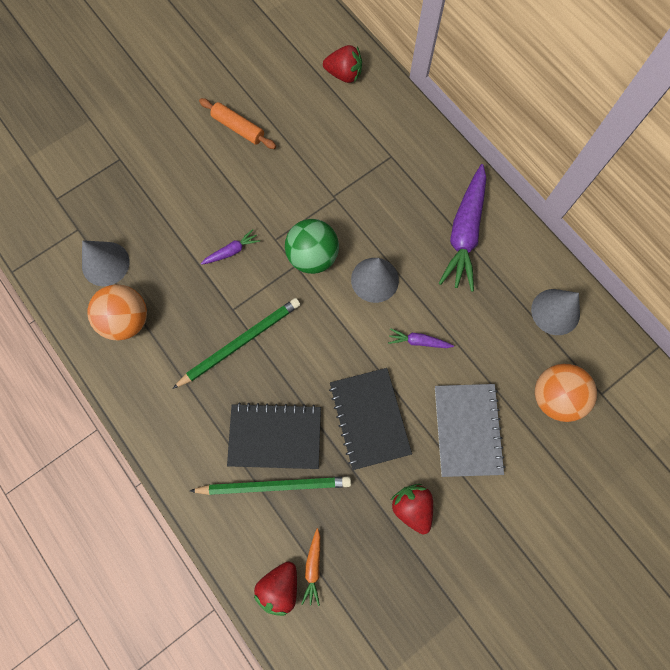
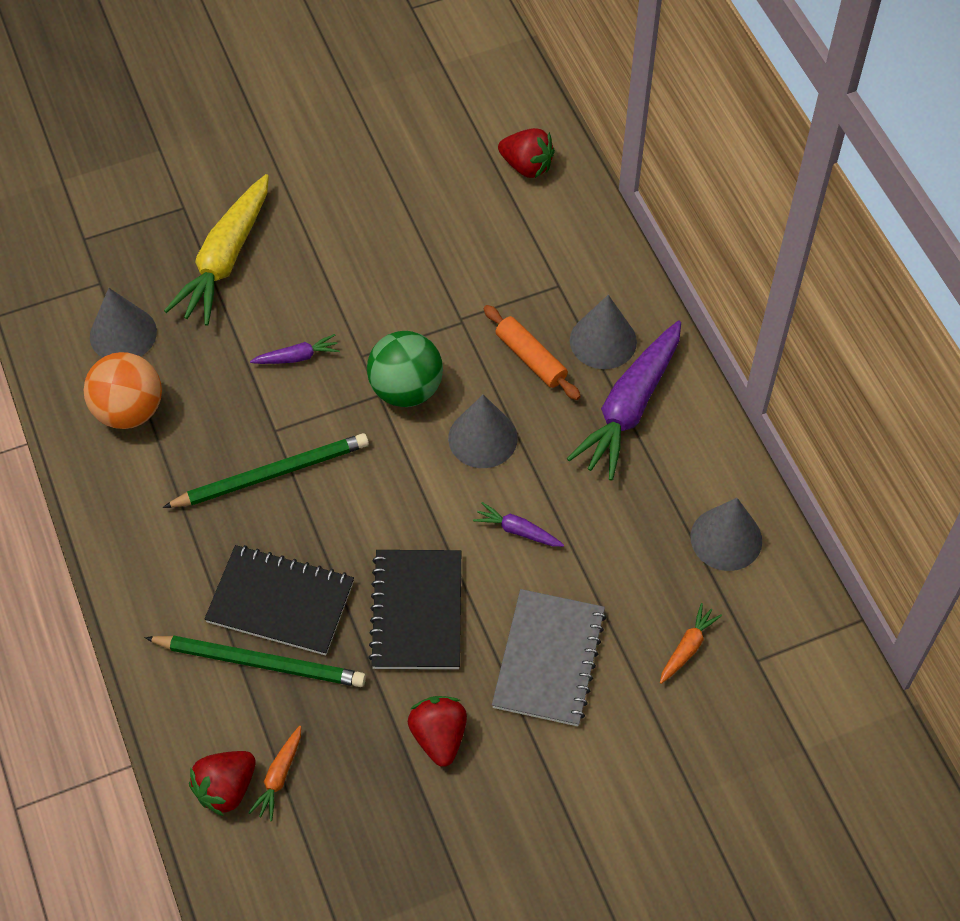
camera: 15 degrees right, 15 degrees down
(160, 191) = (225, 259): none -> yellow carrot
(238, 128) = (357, 203): orange rolling pin -> orange rolling pin (530, 358)
(432, 189) = (603, 341): none -> grey cone
(554, 397) = (687, 648): orange ball -> orange carrot

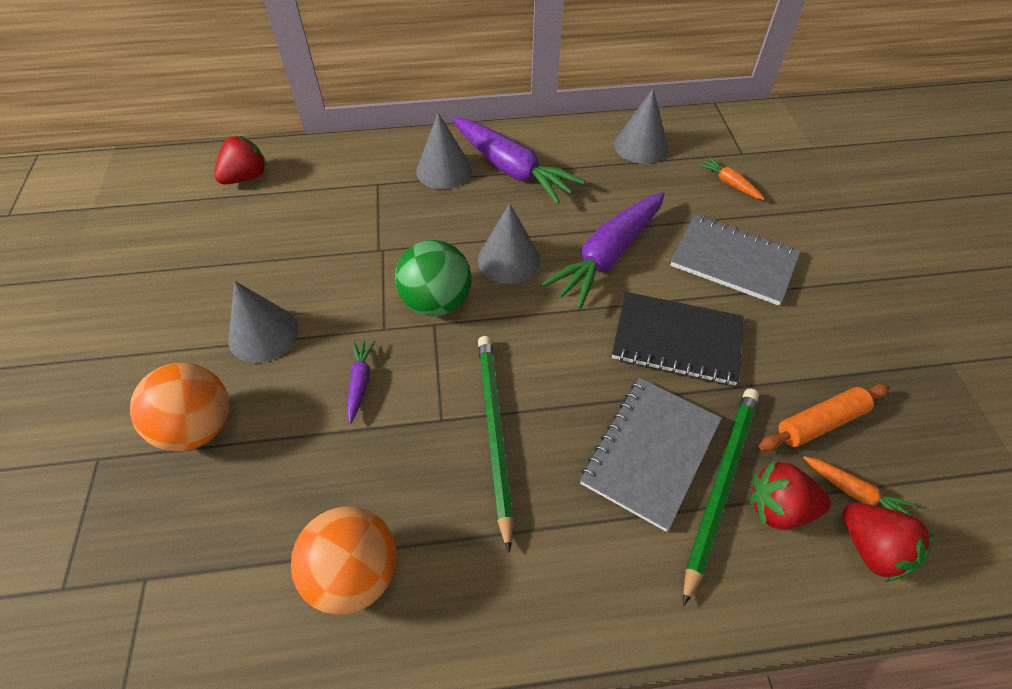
camera: 75 degrees left, 5 degrees down
(123, 334) = (239, 561): grey cone -> grey cone (263, 334)
(225, 259) = (198, 427): yellow carrot -> orange ball
(280, 602) = (650, 452): black notebook -> grey notebook
(439, 736) = (806, 349): red strawberry -> red strawberry (778, 507)
(518, 531) = (608, 256): purple carrot -> purple carrot, size x2.20
(530, 358) = (441, 214): orange rolling pin -> orange rolling pin (820, 423)

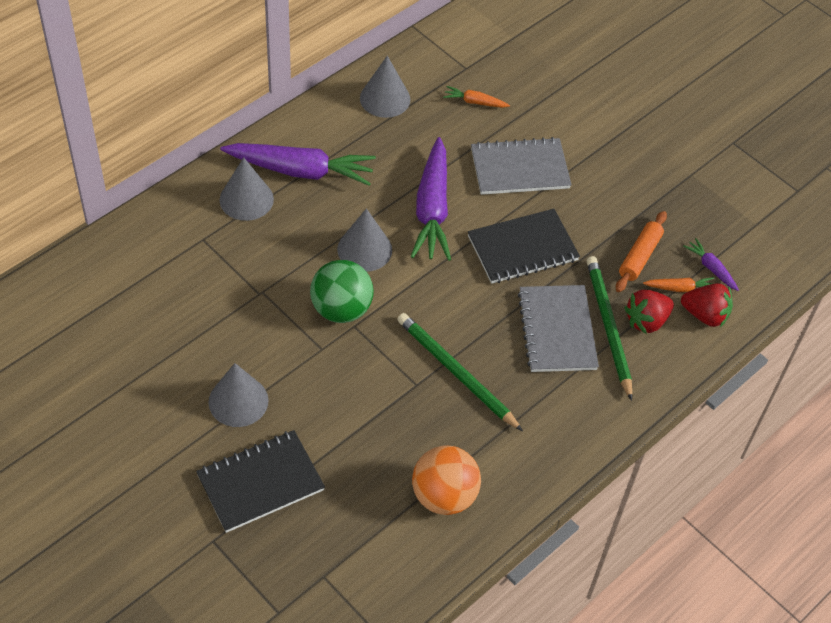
camera: 40 degrees left, 0 degrees up
(198, 427) = (260, 483): orange ball -> black notebook
(246, 177) = (82, 291): red strawberry -> none
(360, 382) = (341, 392): purple carrot -> purple carrot (711, 268)

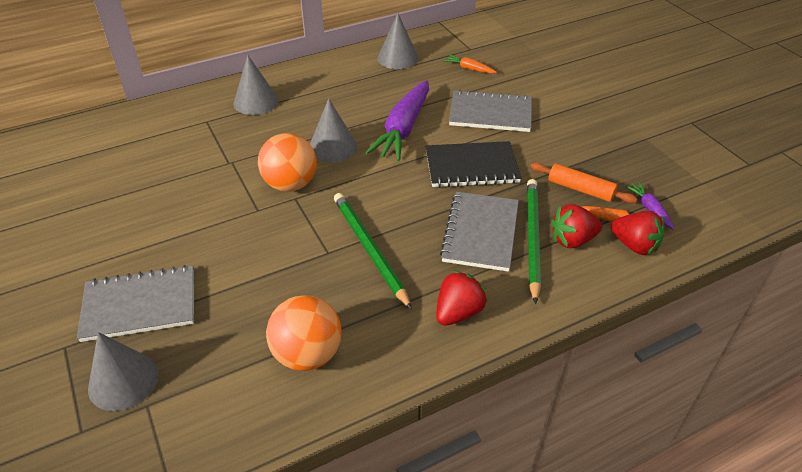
camera: 20 degrees right, 10 degrees down
(238, 401) = (162, 236): grey cone -> grey cone (123, 381)
(260, 483) = (140, 305): black notebook -> grey notebook
(300, 171) = (308, 91): purple carrot -> none
(341, 309) = (290, 184): green ball -> orange ball
(563, 423) = (458, 312): none -> red strawberry
(639, 257) = (580, 189): orange rolling pin -> orange rolling pin turned 75 degrees clockwise

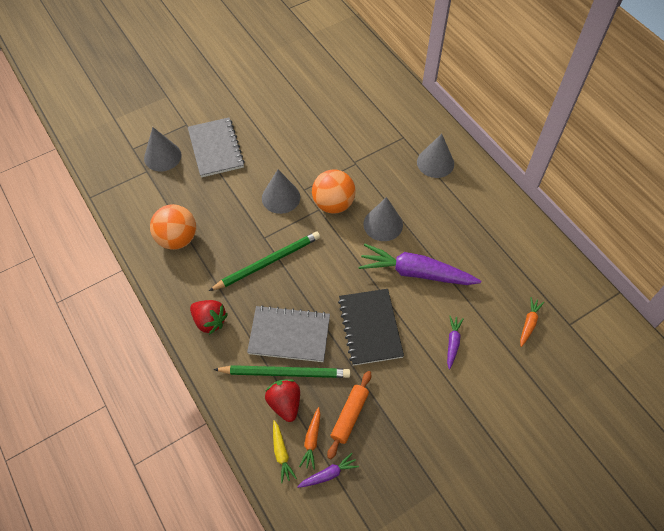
camera: 85 degrees right, 15 degrees up
(397, 58) = (532, 259): grey cone -> grey cone (281, 197)
(490, 113) = (452, 343): grey notebook -> purple carrot
(634, 245) = (281, 453): red strawberry -> yellow carrot

